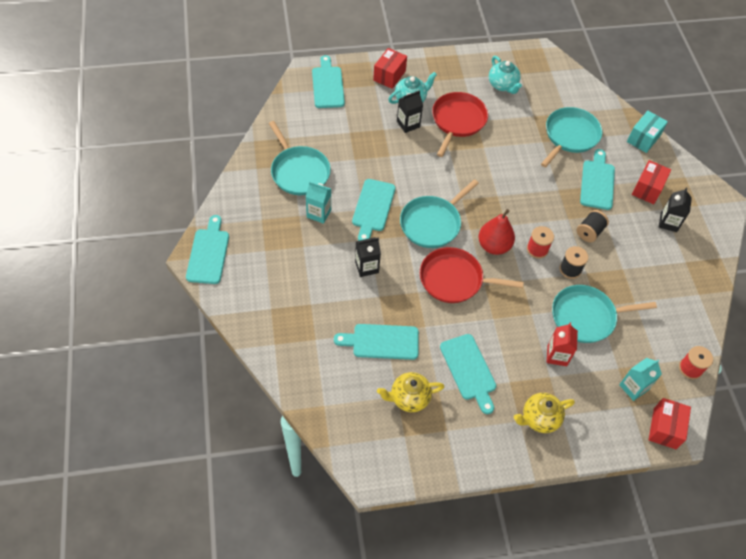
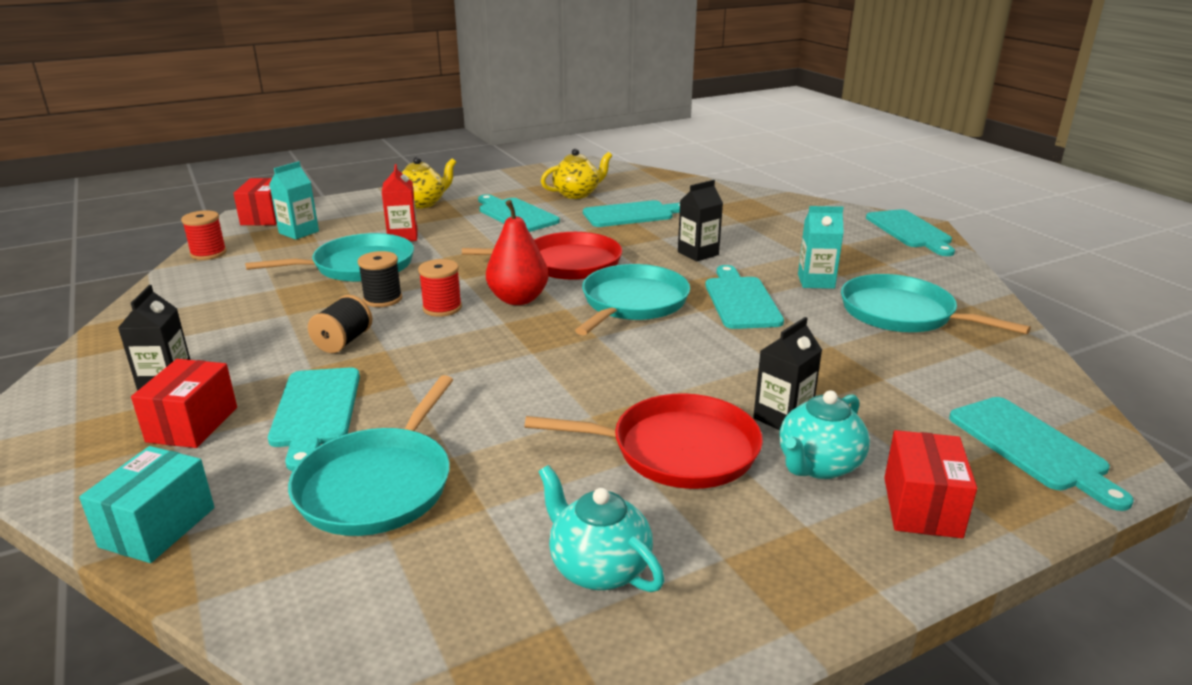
camera: 165 degrees right, 30 degrees down
(457, 121) = (677, 450): red pan -> red pan turned 90 degrees counterclockwise

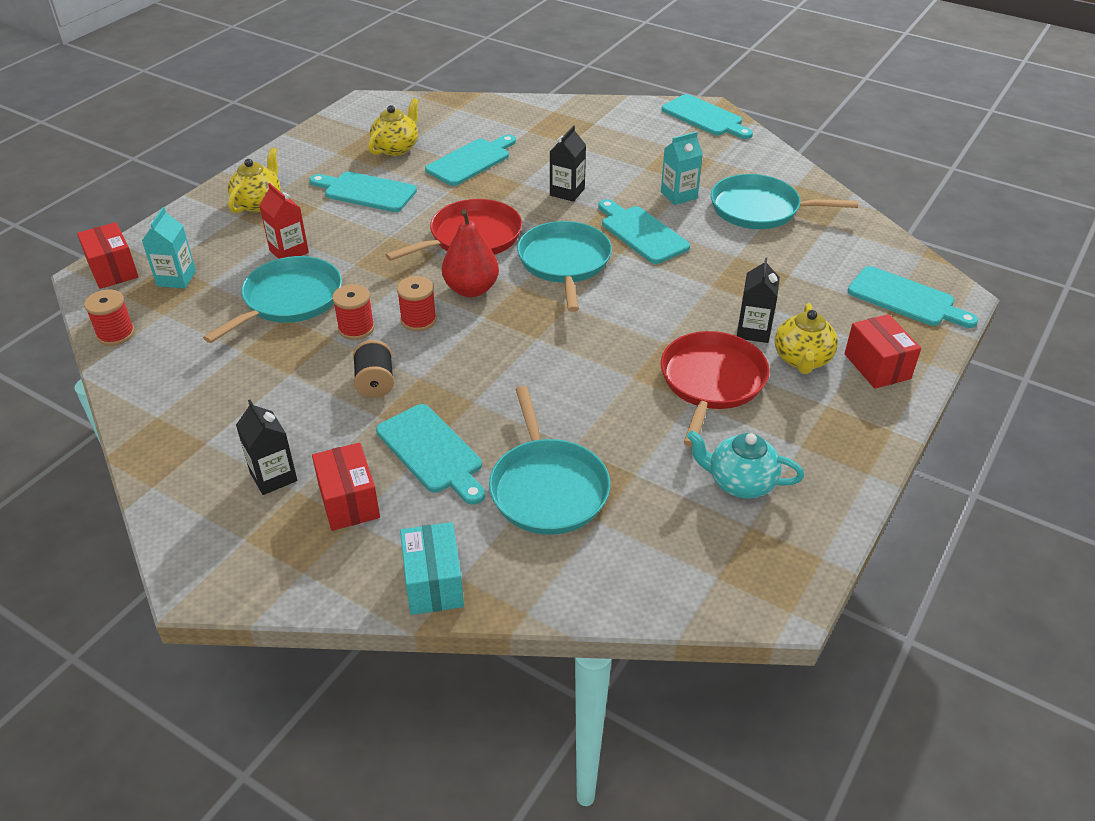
camera: 30 degrees left, 15 degrees up
(383, 299) = (356, 328): black spool -> red spool
(677, 450) = (711, 382): red pan -> red pan turned 45 degrees counterclockwise
(818, 465) = (802, 360): turquoise teapot -> yellow teapot

